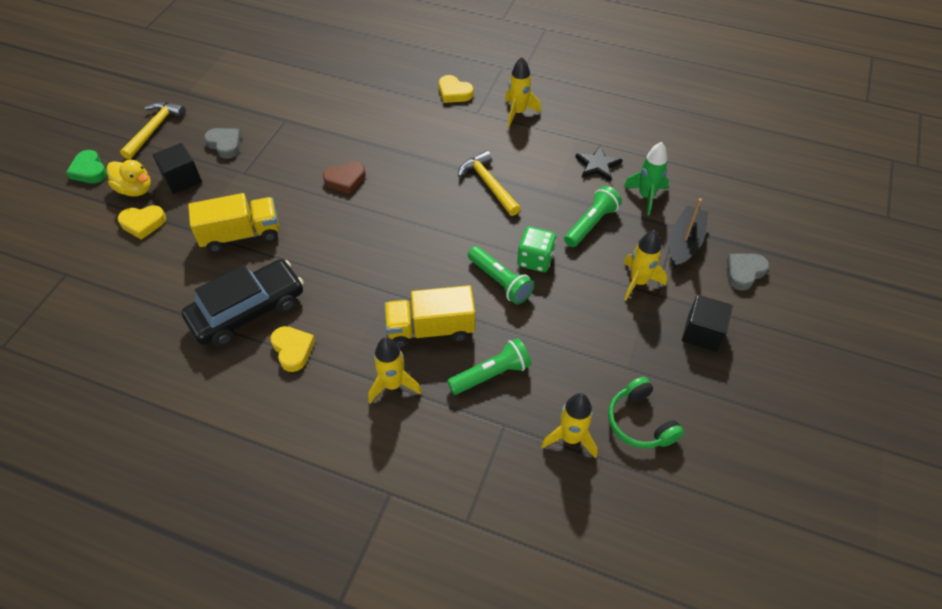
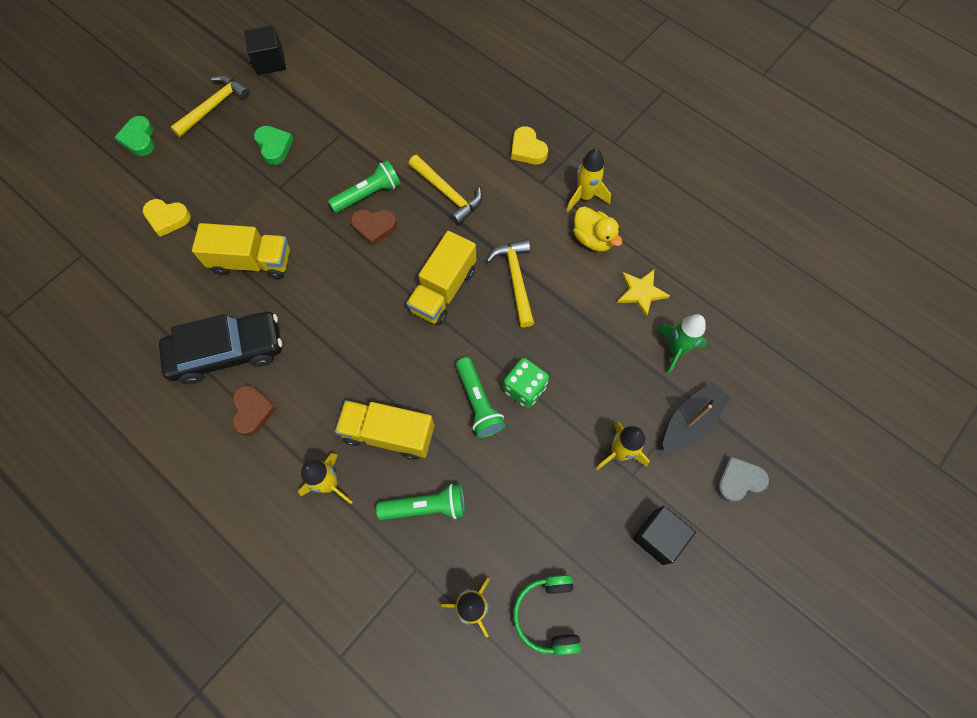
camera: 20 degrees right, 15 degrees up
(135, 189) = (173, 175): yellow duck -> yellow duck (593, 239)
(182, 179) = (220, 176): black cube -> black cube (270, 61)
(225, 145) = (274, 147): grey heart -> green heart
(293, 350) = (253, 411): yellow heart -> brown heart
(400, 139) = (448, 193): none -> yellow hammer
(429, 208) = (443, 290): none -> yellow truck
(591, 224) = (601, 364): green flashlight -> green flashlight (368, 194)
(597, 165) = (641, 292): black star -> yellow star

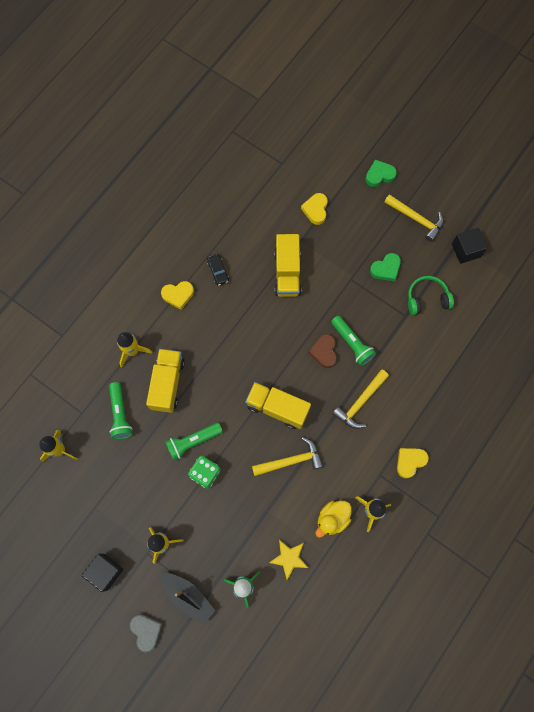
camera: 85 degrees right, 5 degrees up
(228, 352) = (218, 271): black car -> black car, size x0.42
(253, 411) = (178, 295): brown heart -> yellow heart
(548, 615) = (55, 498): green headphones -> green headphones (427, 299)

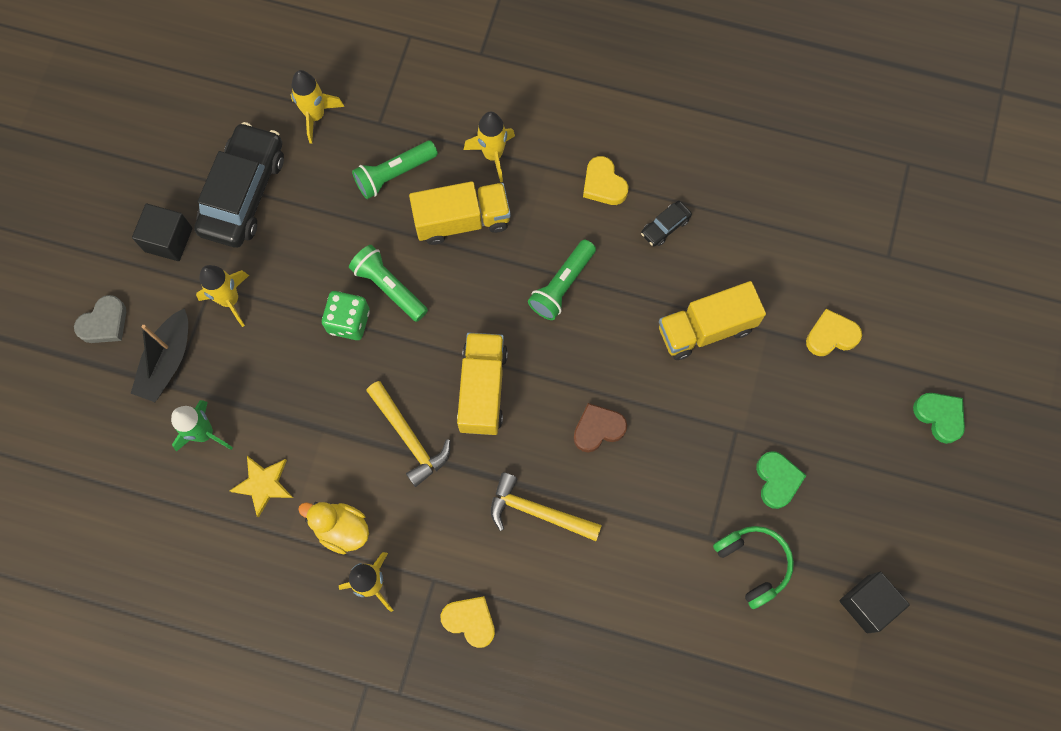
camera: 70 degrees right, 0 degrees up
(93, 513) = (243, 193): none -> black car
(352, 343) = (628, 468): green flashlight -> green flashlight (562, 285)
(386, 269) = (777, 480): green heart -> green heart turned 135 degrees counterclockwise
(416, 219) = (887, 503): yellow hammer -> none

